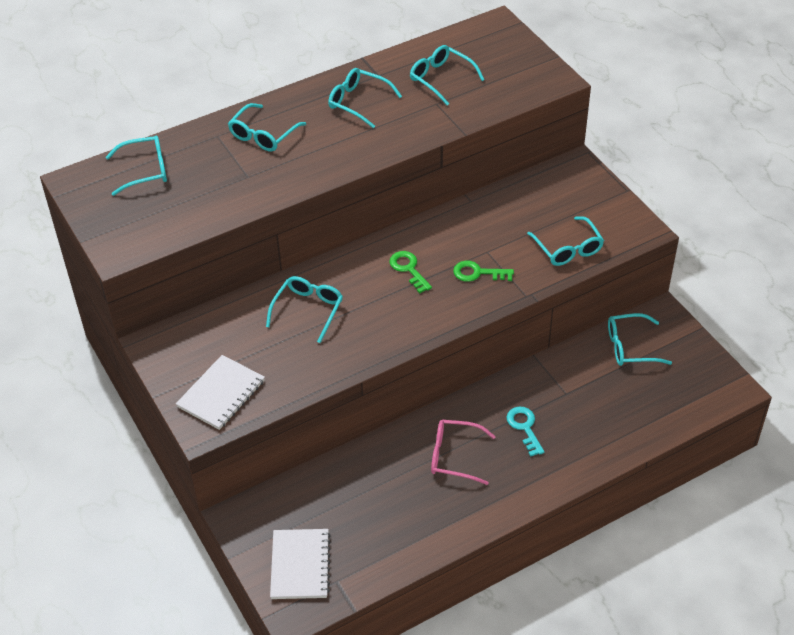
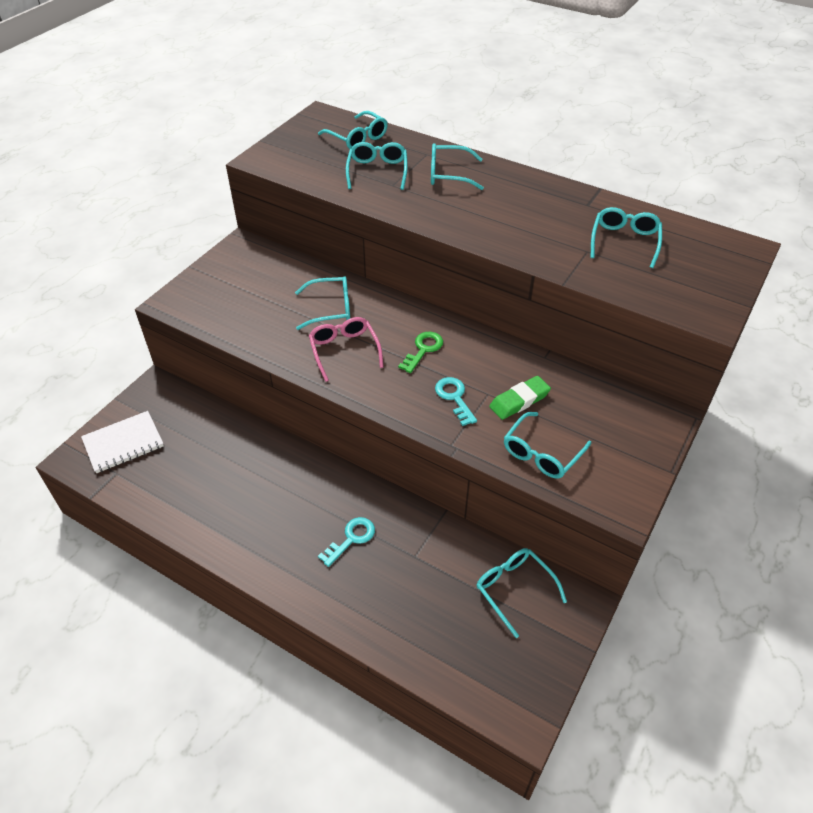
camera: 60 degrees right, 0 degrees up
(221, 394) = (210, 298): white notebook -> none
(358, 102) = (540, 206): turquoise glasses -> turquoise glasses (377, 171)
(454, 456) = (287, 498): pink glasses -> pink glasses (344, 350)
(478, 273) = (454, 398): green key -> turquoise key
(507, 237) = (519, 401): none -> green eraser

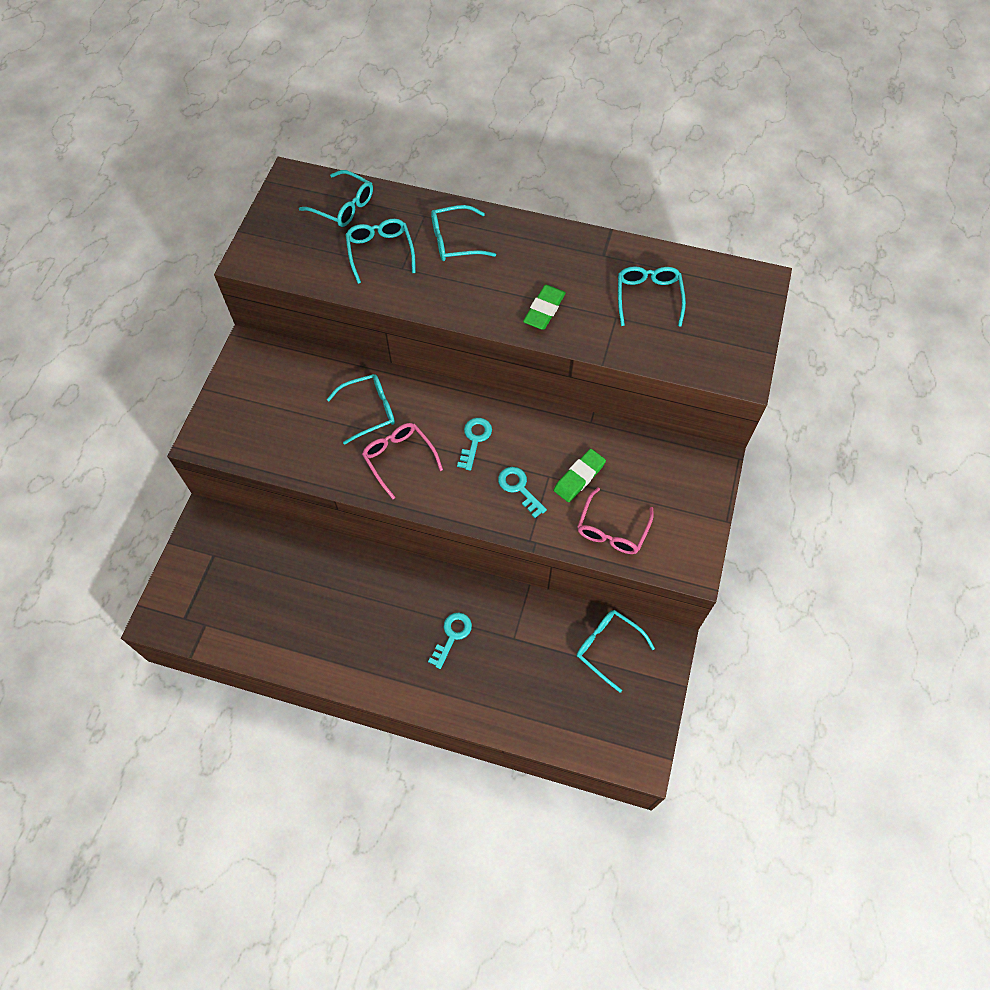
camera: 15 degrees left, 15 degrees up
(123, 443) = (198, 591): white notebook -> none
(423, 350) = (475, 440): green key -> turquoise key
(517, 234) = (544, 310): none -> green eraser
(541, 453) = (612, 530): turquoise glasses -> pink glasses

